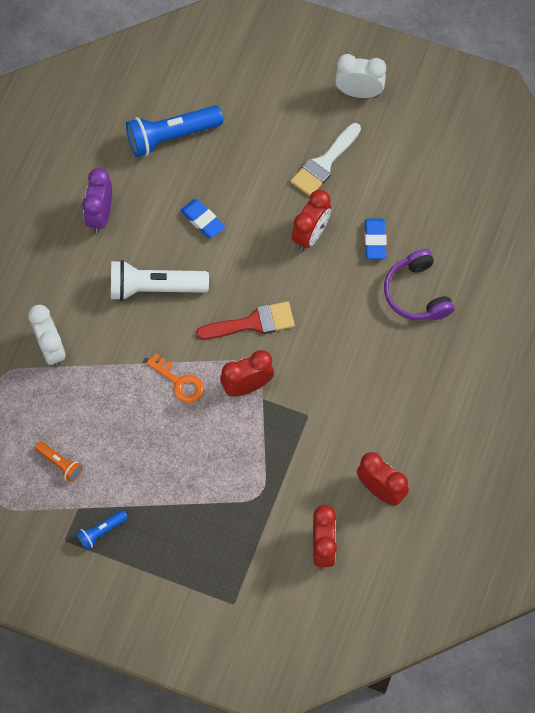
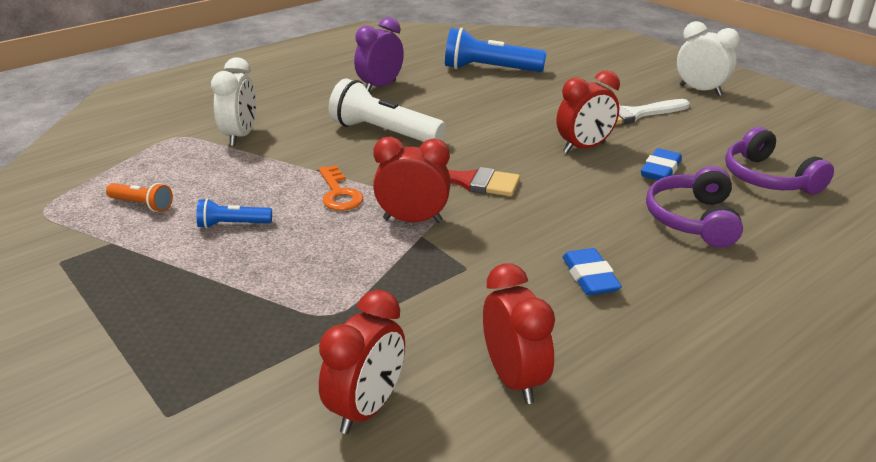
camera: 30 degrees right, 35 degrees down
(60, 463) = (142, 205): orange flashlight -> orange flashlight turned 45 degrees counterclockwise
(101, 531) = (106, 270): blue flashlight -> blue flashlight (233, 224)
(202, 220) = (474, 112): blue eraser -> blue eraser (589, 277)
(447, 214) = (768, 178): none -> purple headphones

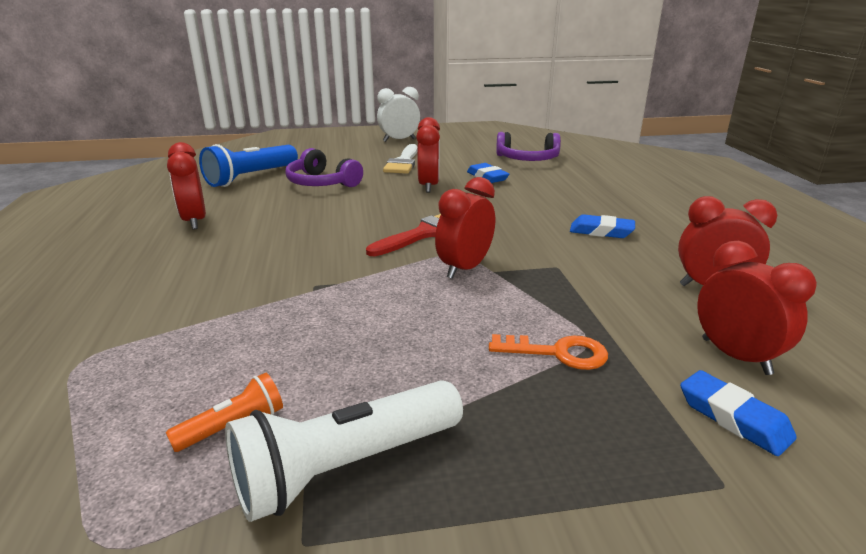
camera: 60 degrees left, 5 degrees down
(233, 224) = (368, 363): blue flashlight -> none
(240, 136) = (164, 316): white clock -> none
(258, 414) = (733, 418): none -> blue eraser
(339, 193) = (377, 289): orange key -> orange key (558, 353)
(380, 87) = (194, 221): purple clock -> red clock
(384, 133) = (291, 242): white flashlight -> white flashlight (345, 467)
(693, 219) = (556, 187): purple headphones -> purple headphones (322, 183)

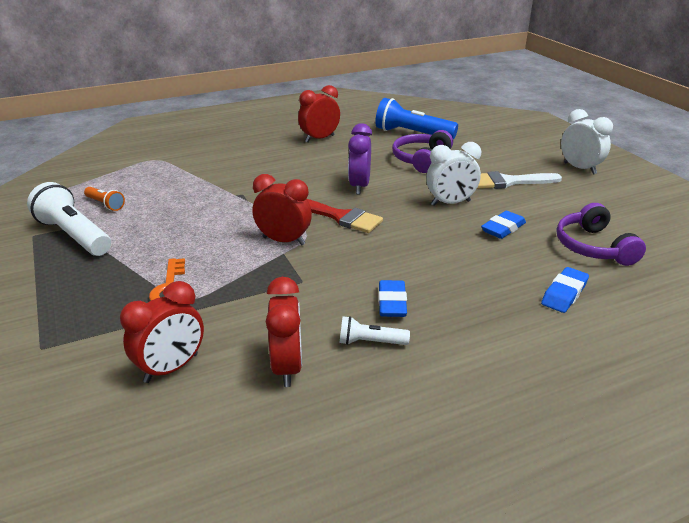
camera: 75 degrees right, 5 degrees up
(358, 216) = (359, 186): none -> purple clock
(428, 186) = (450, 203): red clock -> white clock
(664, 247) = (370, 342): none -> white flashlight
(733, 418) = (98, 358): blue eraser -> blue eraser (564, 294)

